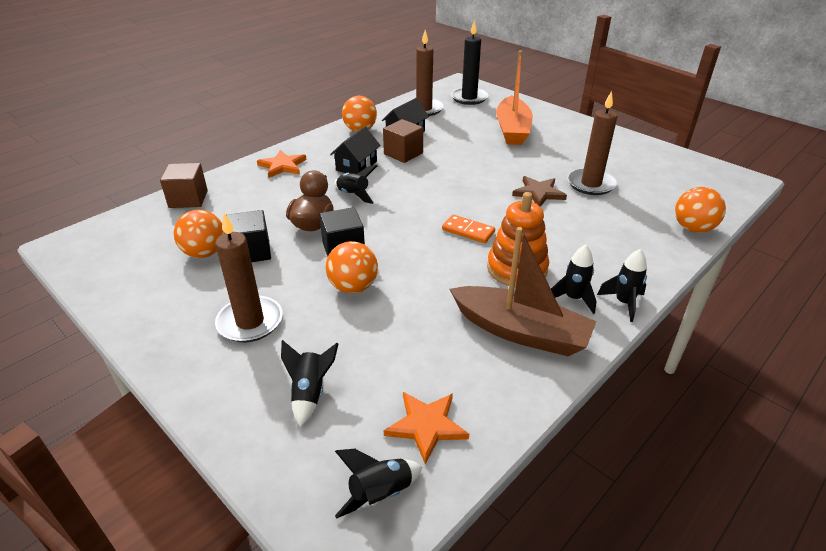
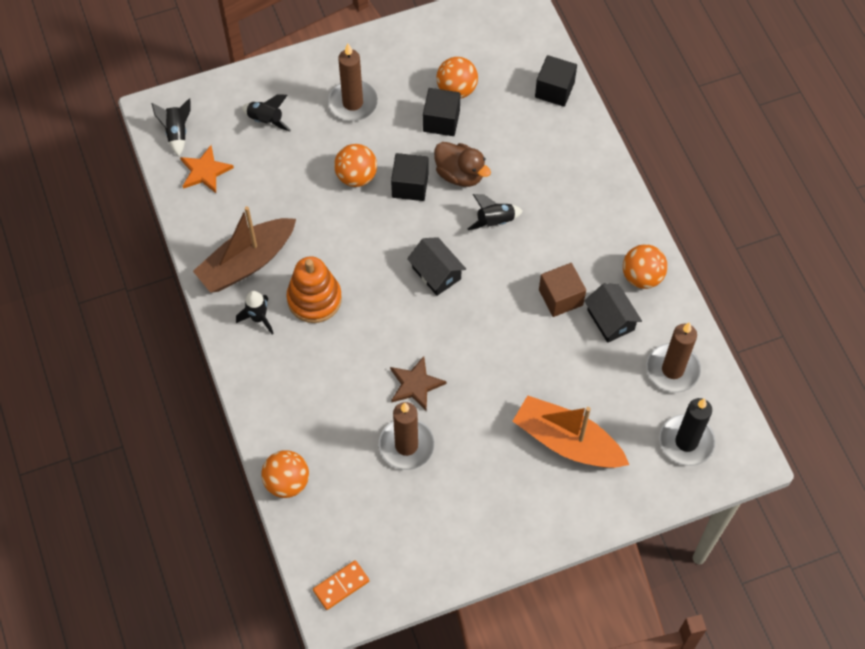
camera: 115 degrees right, 25 degrees up
(188, 199) = (554, 90): brown cube -> black cube
(282, 166) = (586, 178): orange star -> none
(356, 166) = (554, 243): black house -> black house (436, 273)
(468, 231) = (386, 290): orange domino -> orange domino (341, 586)
(623, 303) = (234, 350): black rocket -> none

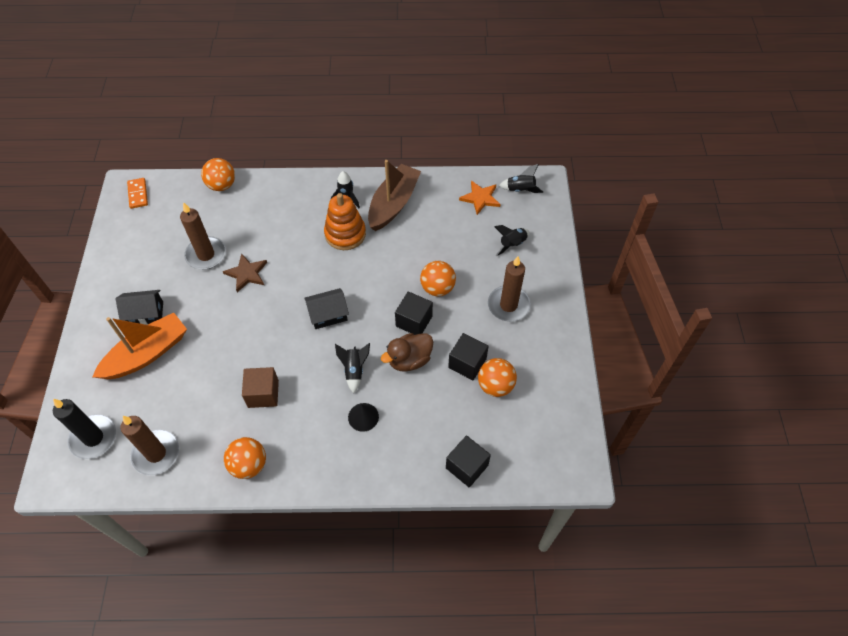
camera: 110 degrees right, 5 degrees down
(247, 262) = (393, 204): brown boat -> brown boat turned 45 degrees clockwise
(544, 194) = (363, 417): none -> black cone
(610, 320) = (224, 423): black house -> black house (145, 313)

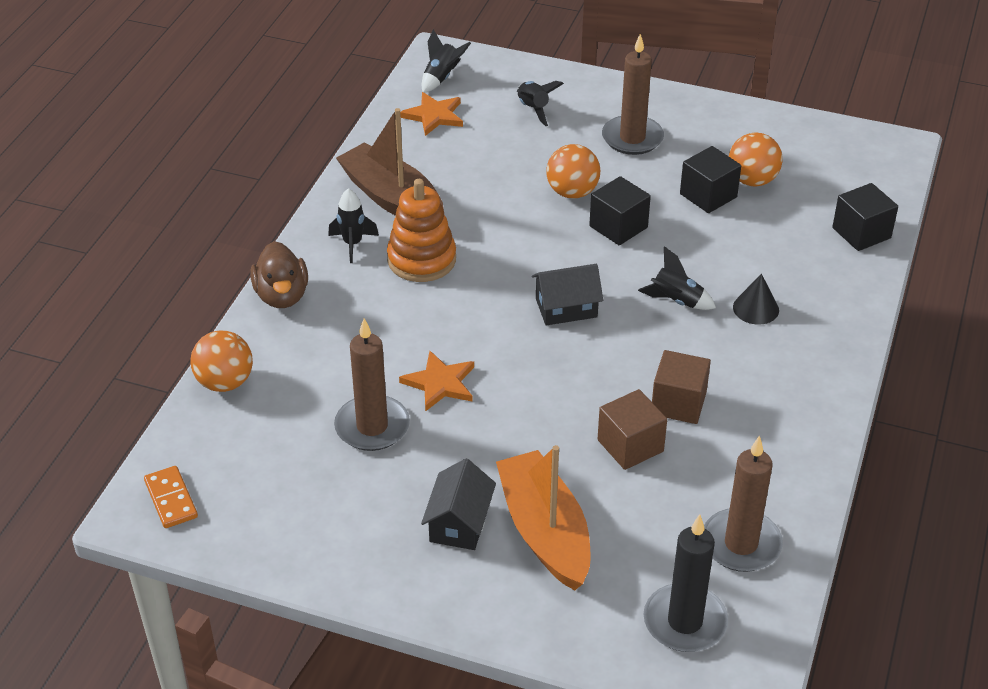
camera: 70 degrees left, 15 degrees down
(138, 194) = (171, 499): orange domino -> orange domino turned 60 degrees clockwise
(221, 377) = (630, 446): none -> brown cube
(246, 273) = (440, 383): brown star -> orange star
(249, 465) = (794, 439): orange ball -> none
(328, 314) = (566, 308): black house -> black house turned 75 degrees clockwise
(409, 360) = (681, 245): brown duck -> brown duck (282, 296)

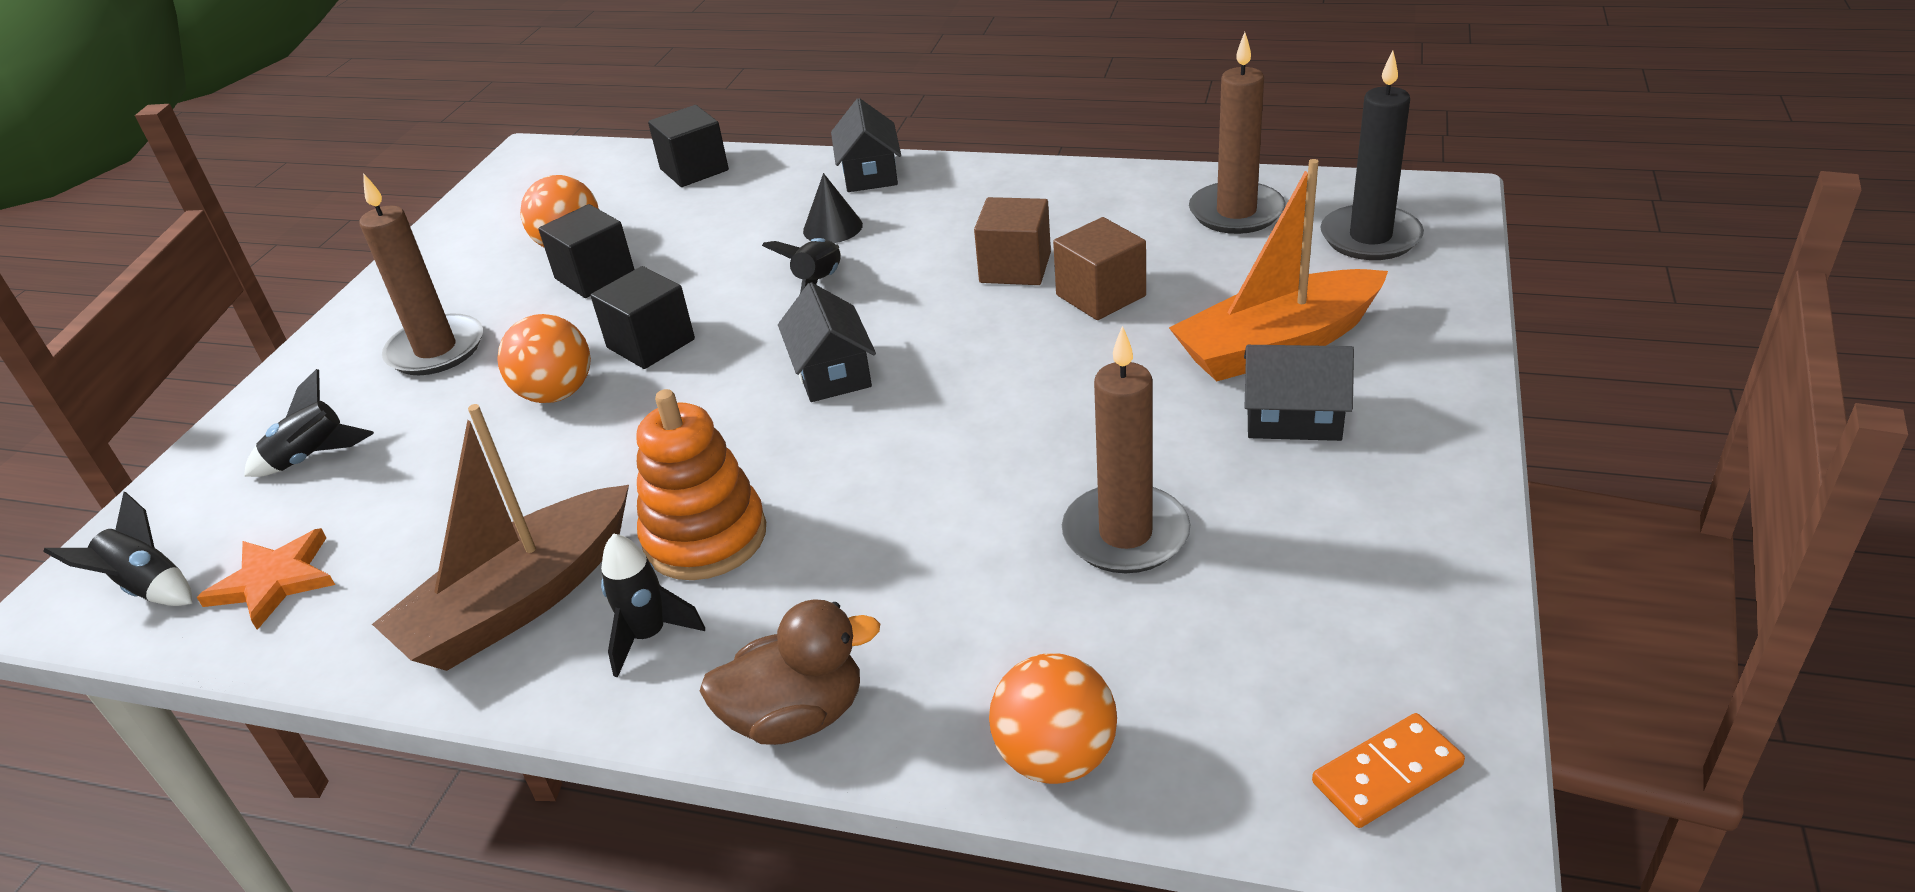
camera: 90 degrees left, 5 degrees down
(440, 383) = (1012, 474): orange star -> none
(842, 329) = (870, 173): none -> black house

